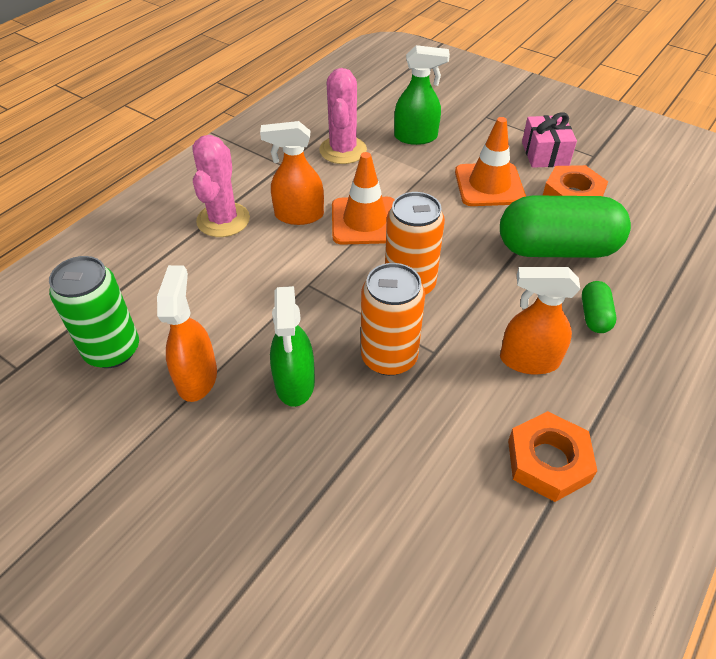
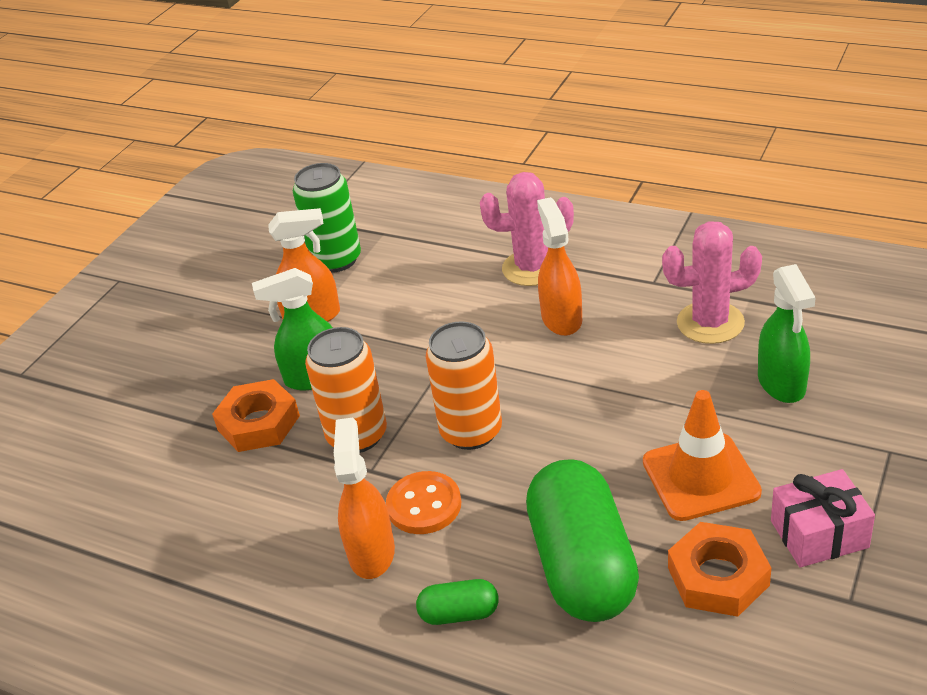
camera: 85 degrees right, 10 degrees down
(365, 221) = (572, 373): orange traffic cone -> none
(484, 322) = (424, 505): none -> orange button
(548, 461) = (236, 580): orange nut -> orange nut (258, 423)

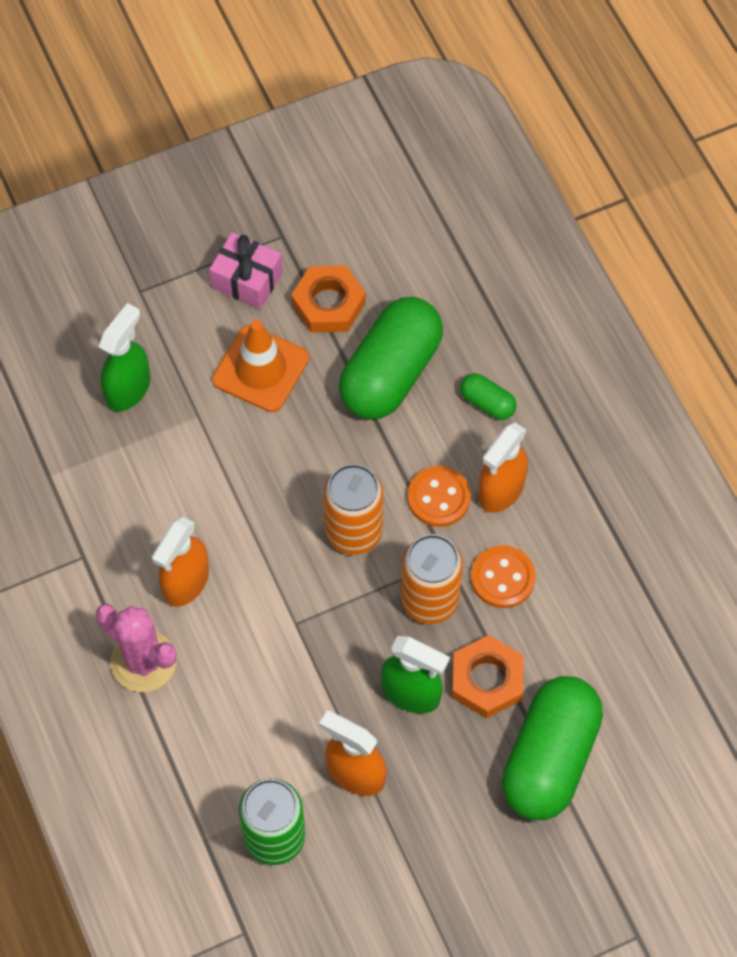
camera: 145 degrees left, 25 degrees up
(164, 415) = (549, 758): none -> green capsule
(307, 492) = (502, 578): none -> orange button
(710, 323) = (100, 479): pink cactus -> none

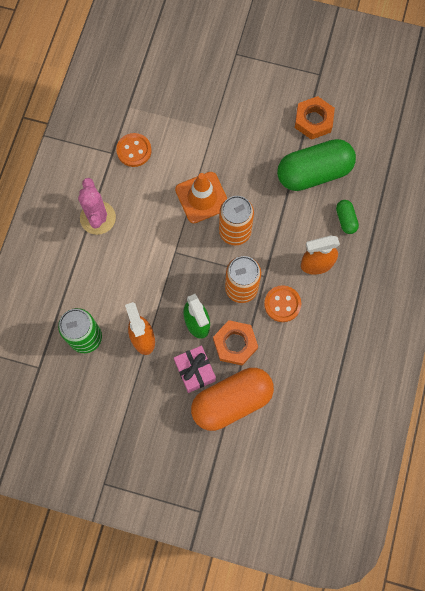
camera: 40 degrees right, 10 degrees up
(128, 388) = (194, 93): green spray bottle -> none
(186, 582) = (144, 197): orange spray bottle -> none
(247, 280) = (286, 83): pink gift -> pink gift (195, 371)
(260, 369) = (258, 127): orange traffic cone -> orange traffic cone (202, 197)
(438, 498) = (285, 245): orange button -> orange button (134, 151)
(549, 758) = (231, 401): green capsule -> orange capsule

